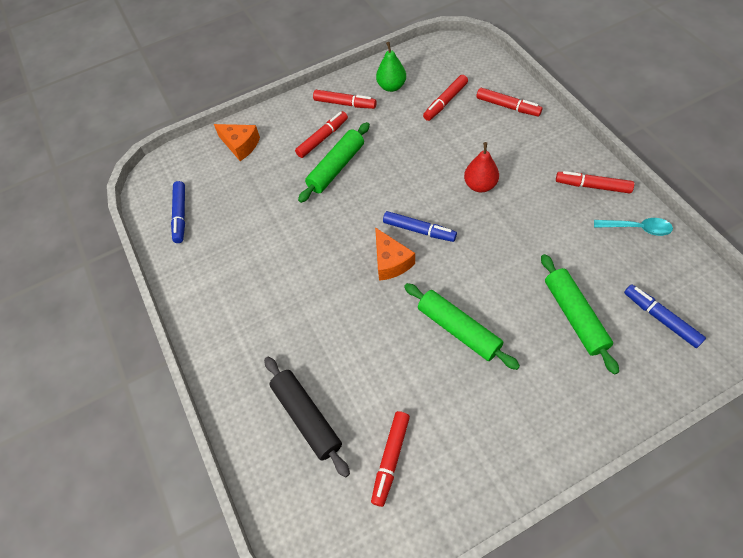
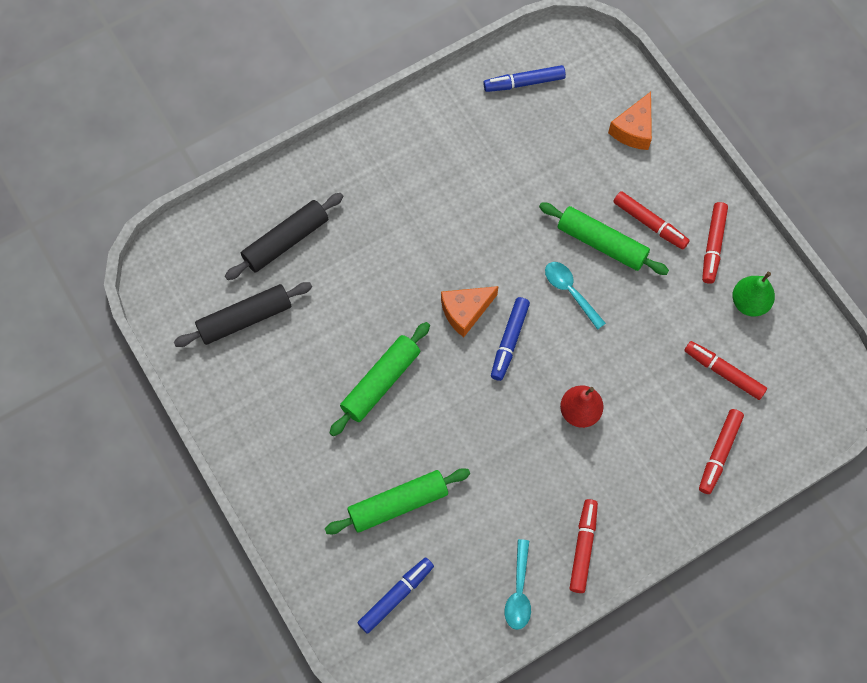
camera: 80 degrees right, 10 degrees up
(377, 188) = (570, 292): none -> turquoise spoon
(390, 459) = (245, 319): red marker -> black rolling pin

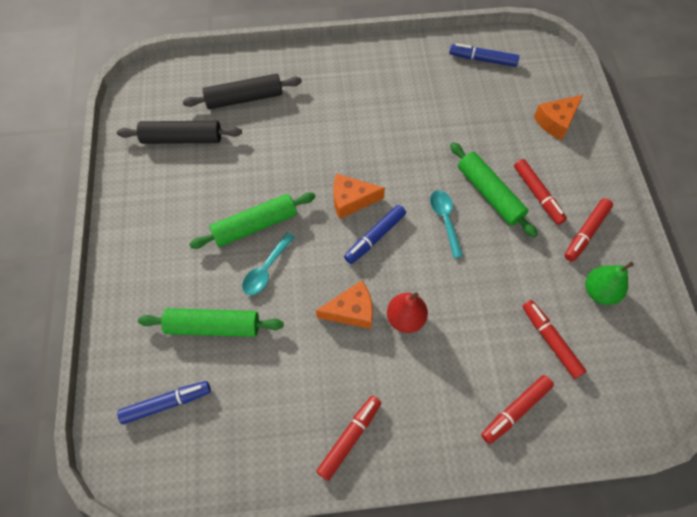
camera: 25 degrees right, 5 degrees down
(519, 591) = (272, 451): turquoise spoon -> turquoise spoon (266, 269)
(524, 428) = (351, 311): none -> orange cheese

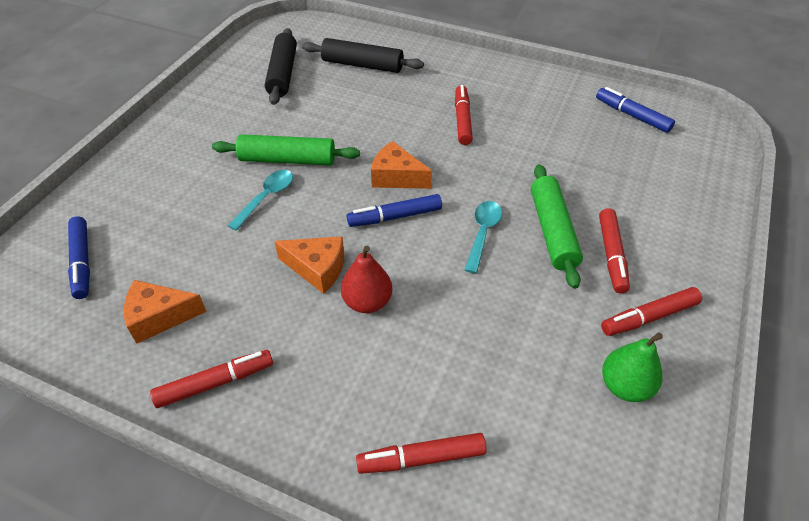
camera: 30 degrees right, 15 degrees down
(166, 403) = (82, 262): blue marker -> blue marker turned 60 degrees clockwise
(182, 138) = (283, 74): black rolling pin -> black rolling pin turned 60 degrees clockwise
(213, 326) = (178, 221): green rolling pin -> none
(266, 269) = (266, 198): turquoise spoon -> turquoise spoon turned 150 degrees clockwise
(550, 340) = (521, 406): red marker -> red marker (462, 120)
(556, 122) = (684, 198): orange cheese -> orange cheese (160, 317)

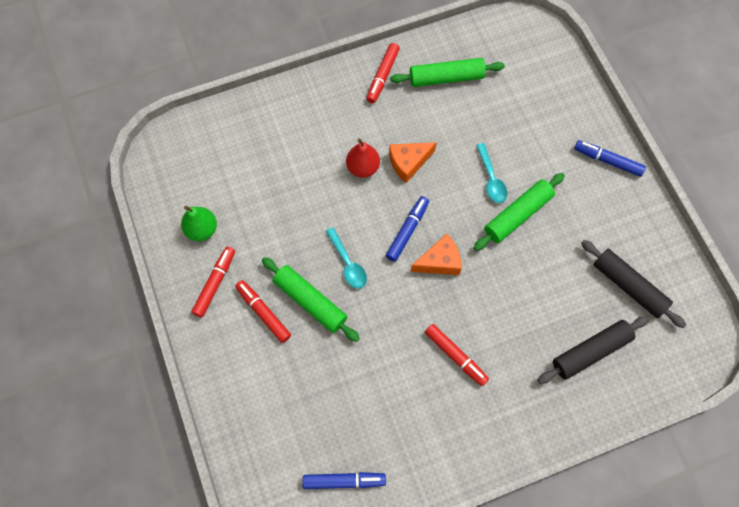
camera: 135 degrees right, 20 degrees up
(82, 262) = (522, 66): blue marker -> blue marker (607, 161)
(160, 317) = (446, 78): orange cheese -> green rolling pin
(421, 458) = (265, 122): red marker -> none

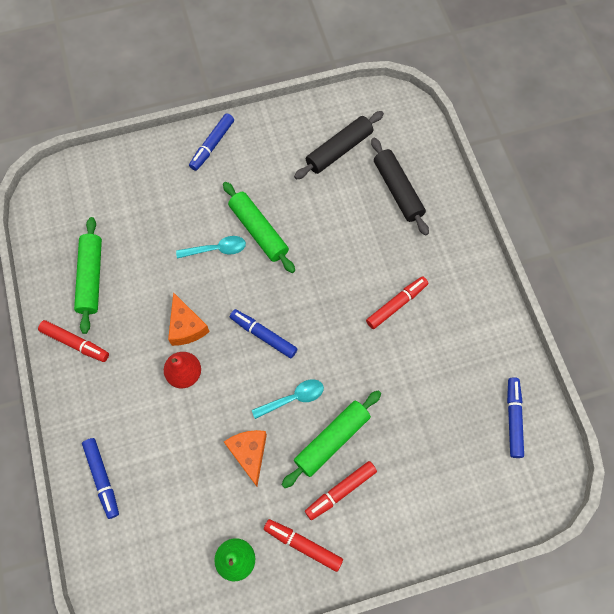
camera: 85 degrees left, 0 degrees up
(266, 116) = (102, 478): none -> blue marker
(439, 261) = (300, 308): orange cheese -> orange cheese (249, 453)

